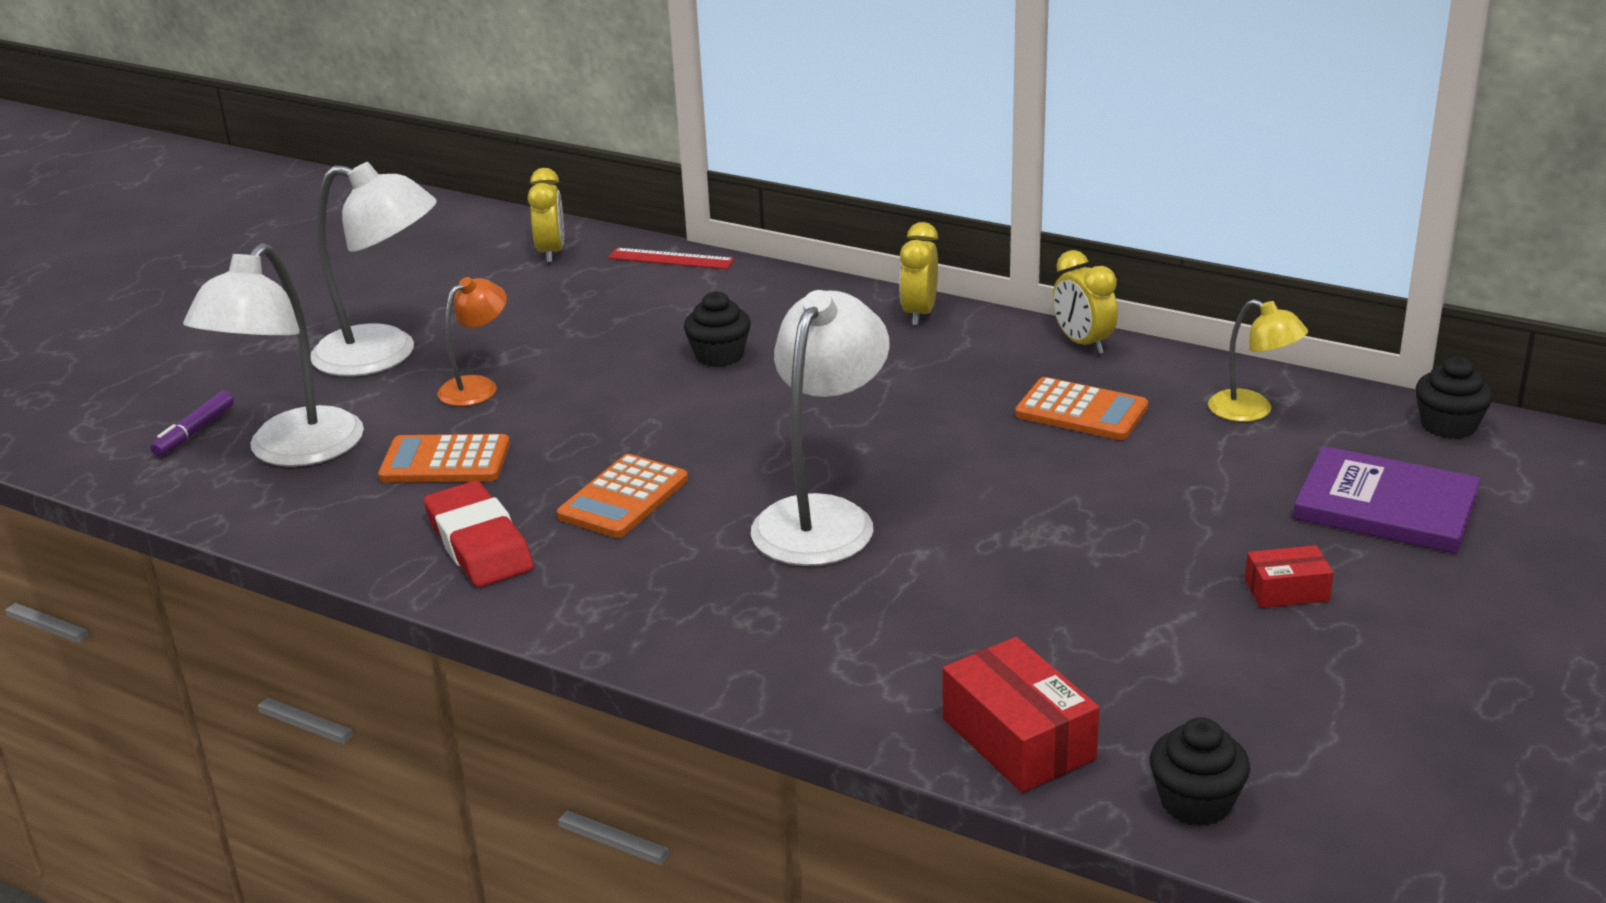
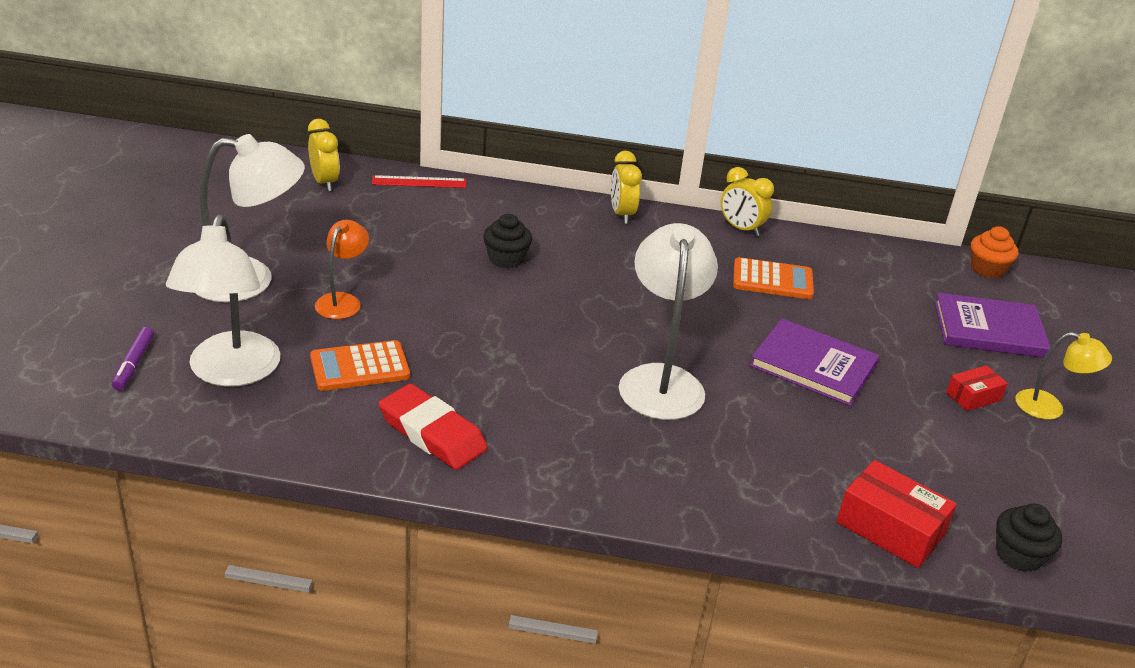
camera: 25 degrees left, 5 degrees up
(623, 498) = (514, 382): orange calculator -> none
(1060, 523) = (813, 365): none -> purple book
(1252, 411) = (873, 270): yellow lamp -> yellow lamp (1049, 408)
(1448, 426) = (987, 269): black cupcake -> orange cupcake

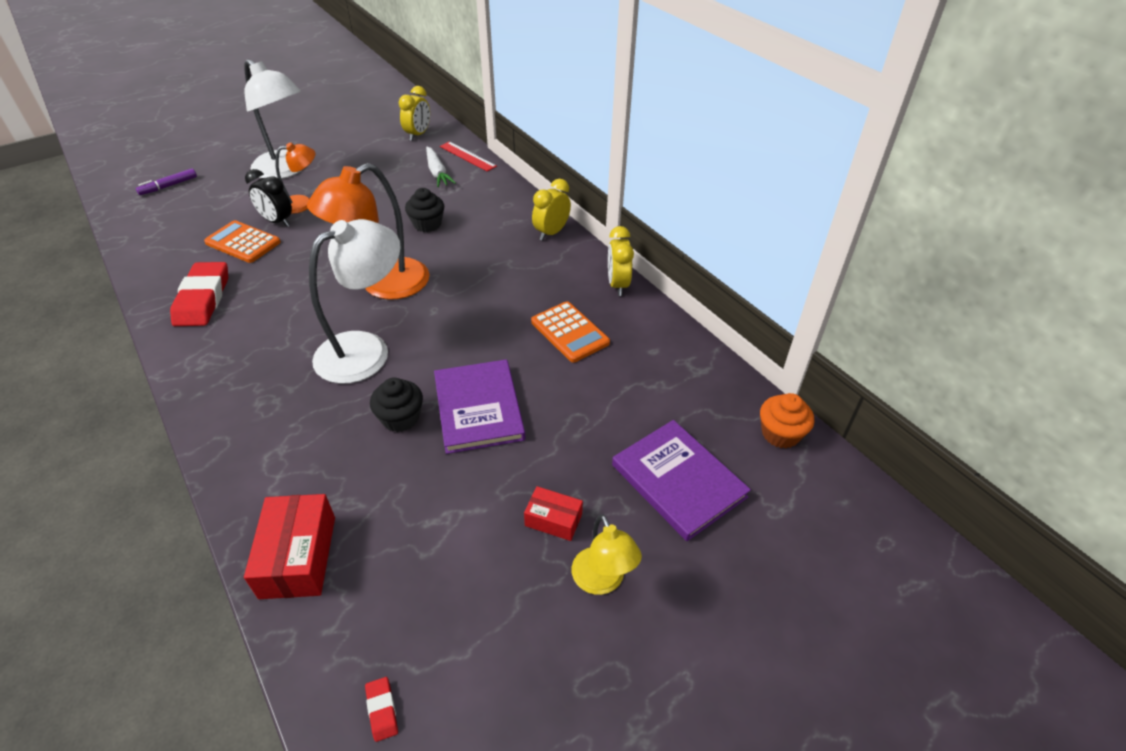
camera: 50 degrees right, 10 degrees up
(231, 372) = (192, 212): white lamp -> none
(352, 330) = (277, 221): none -> black clock
(420, 210) = (437, 172): none -> white carrot
(572, 327) = (383, 285): none -> orange lamp
(1018, 555) = (338, 662): black cupcake -> black cupcake (400, 418)
(1080, 554) = (382, 710): none -> red eraser

